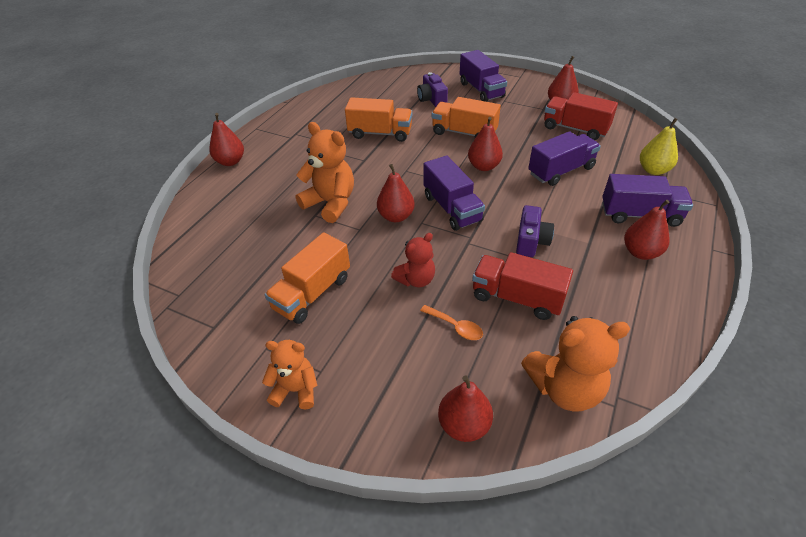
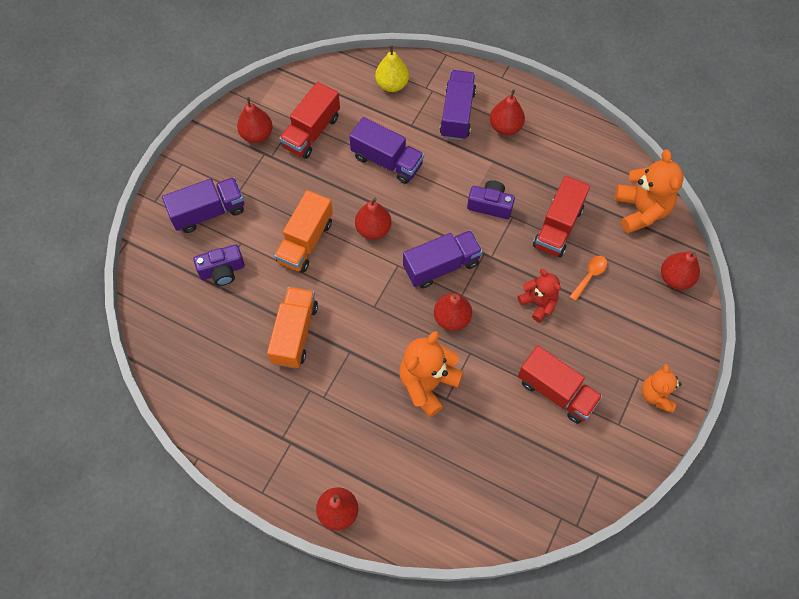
camera: 90 degrees left, 20 degrees up
(312, 293) = (556, 391): orange truck -> red truck
(561, 171) = (387, 161): purple truck -> purple truck turned 150 degrees clockwise

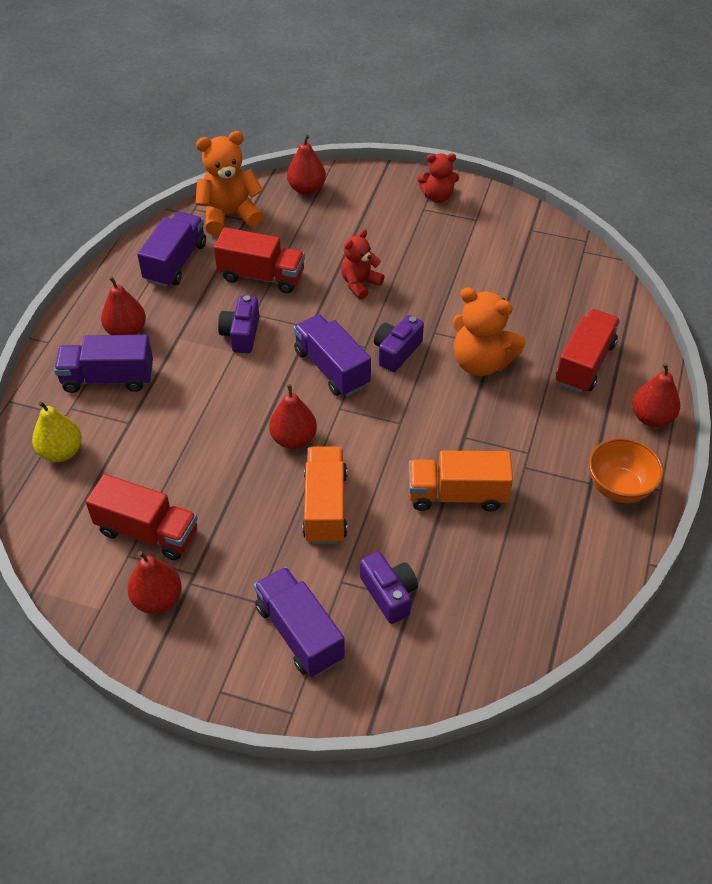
camera: 100 degrees left, 15 degrees down
(272, 459) = (619, 488): none -> orange bowl
(305, 241) = (325, 507): orange truck -> orange truck turned 105 degrees counterclockwise
(387, 161) = (188, 440): purple truck -> purple truck (175, 262)
(452, 318) = (396, 352): red pear -> purple camera
(556, 391) = (456, 263): red truck -> red truck (584, 363)
(589, 276) = (318, 248): orange spoon -> none
(656, 395) = (437, 196): orange teddy bear -> red teddy bear

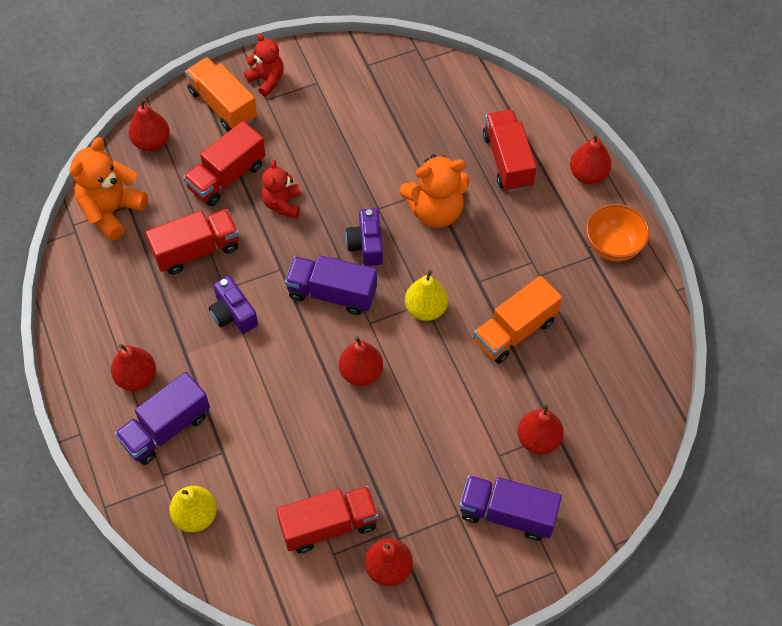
camera: 40 degrees left, 10 degrees up
(175, 262) = (111, 287): purple truck -> none
(325, 507) = (435, 409): orange truck -> orange truck (222, 105)
(337, 242) = (227, 176): none -> red truck
(389, 594) = (538, 439): purple camera -> red pear
(396, 428) = (426, 309): none -> yellow pear
(437, 196) = (266, 80): red teddy bear -> red teddy bear turned 90 degrees counterclockwise

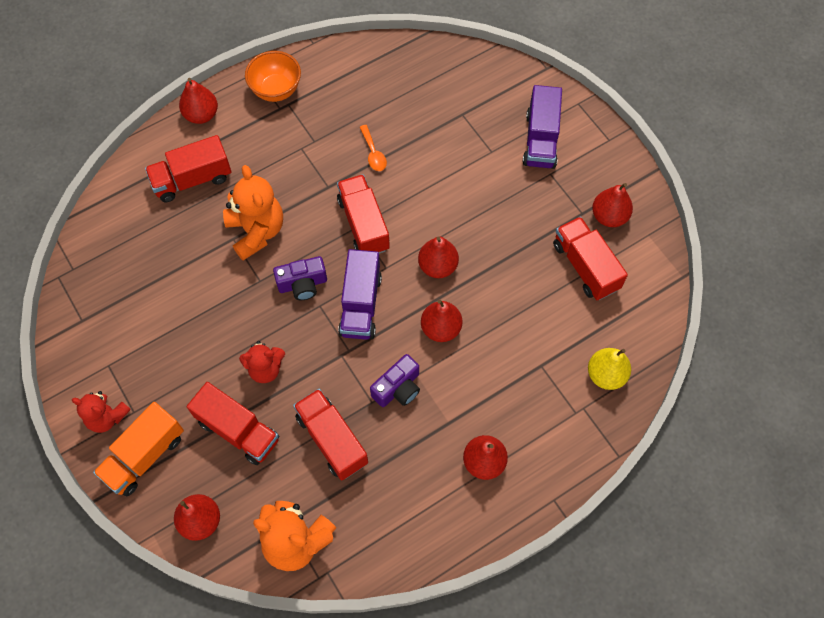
camera: 100 degrees left, 5 degrees up
(166, 428) = (530, 421): purple truck -> none
(266, 80) = (107, 417): red teddy bear -> red teddy bear turned 105 degrees counterclockwise
(426, 309) = (363, 224): yellow pear -> red truck
(515, 331) = (373, 153): orange truck -> orange spoon
(538, 439) = (471, 126): red pear -> red pear (441, 328)

